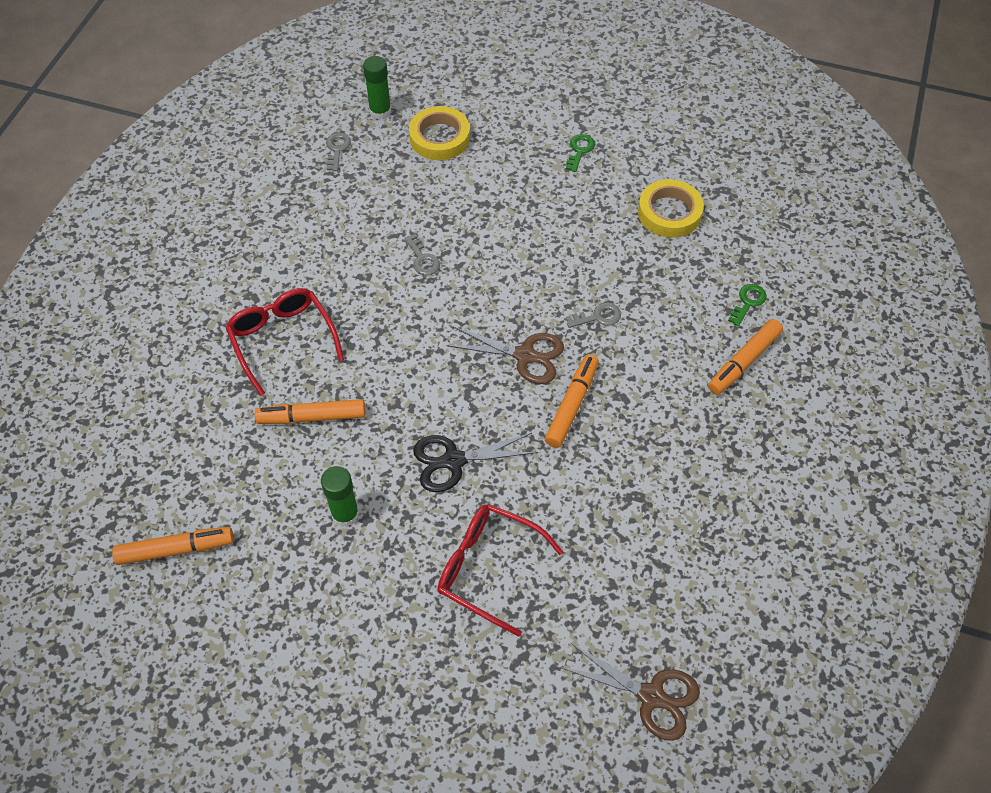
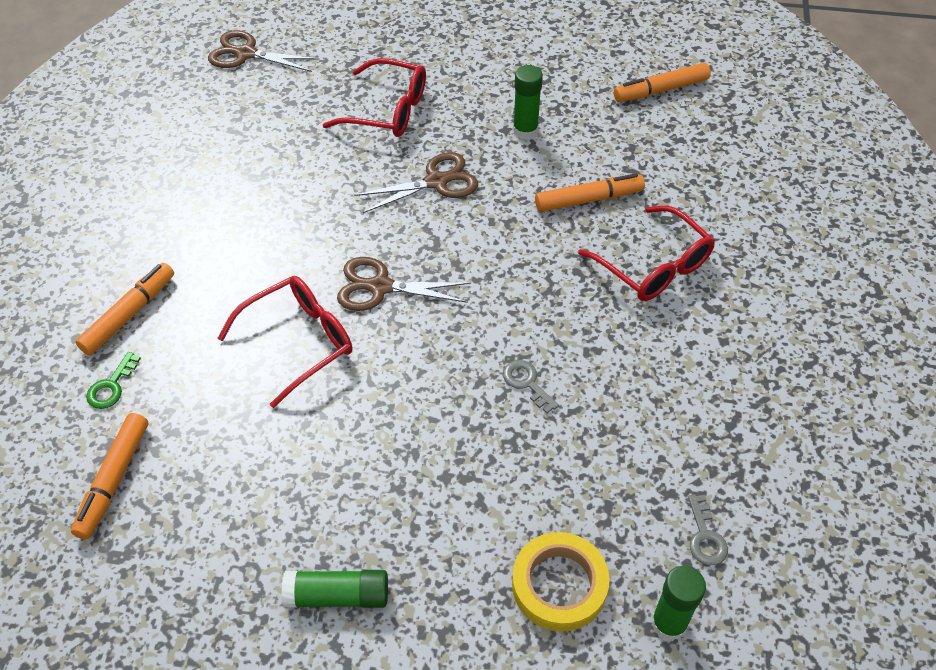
camera: 170 degrees right, 5 degrees down
(454, 461) = (436, 182): black scissors -> brown scissors
(572, 405) = (323, 245): orange marker -> orange marker (113, 480)
(579, 150) = (337, 595): green key -> green glue stick
(598, 317) = (299, 342): grey key -> red glasses
(669, 213) = (202, 503): yellow tape -> none

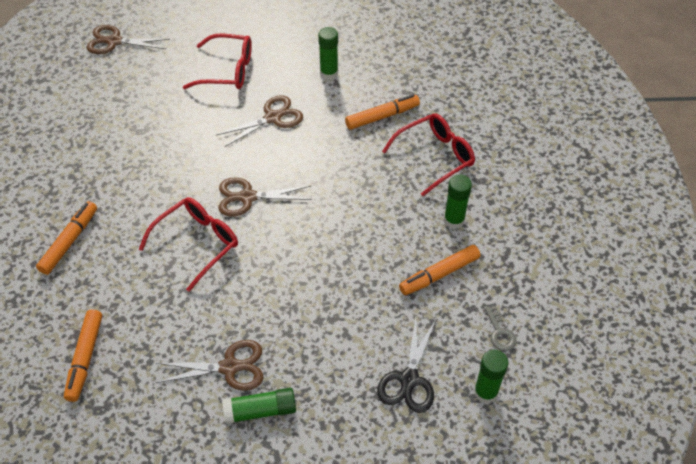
camera: 10 degrees left, 0 degrees up
(111, 386) = (68, 294): green key -> none
(307, 525) = (229, 367): none -> brown scissors
(527, 383) = (362, 249): grey key -> none
(559, 585) = (409, 379): yellow tape -> black scissors
(654, 266) = (435, 157): red glasses -> red glasses turned 75 degrees counterclockwise
(660, 90) = (418, 33): orange marker -> orange marker (439, 274)
(665, 360) = (454, 220): none -> green glue stick

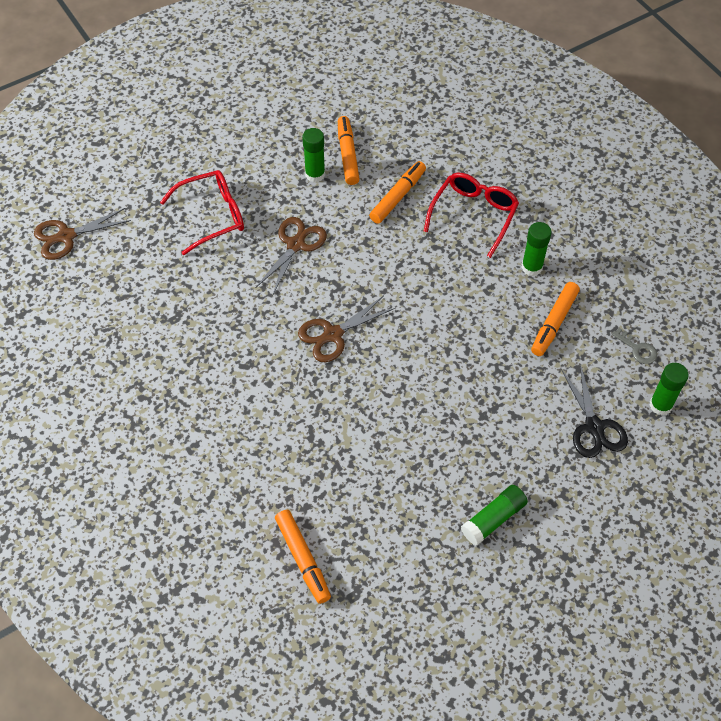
camera: 30 degrees left, 5 degrees up
(70, 241) = (196, 461): orange marker -> orange marker (348, 155)
(197, 243) = (321, 401): red glasses -> none
(229, 367) = (438, 497): brown scissors -> none

